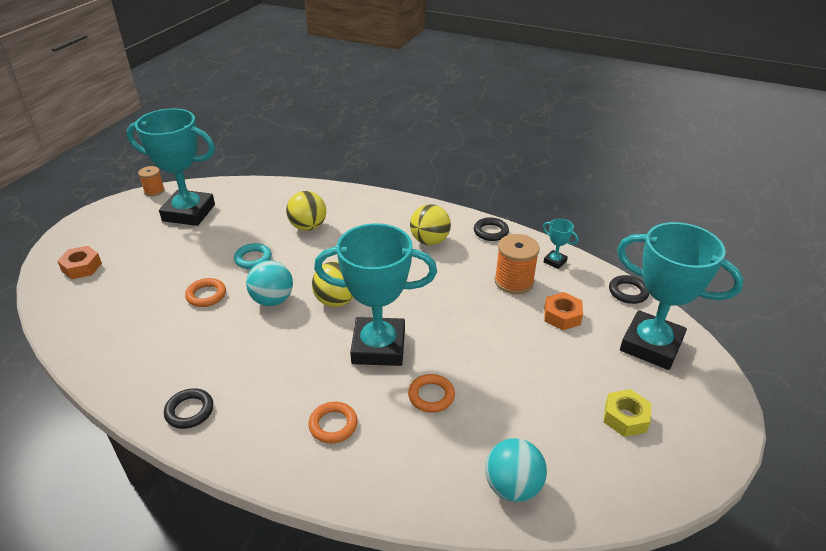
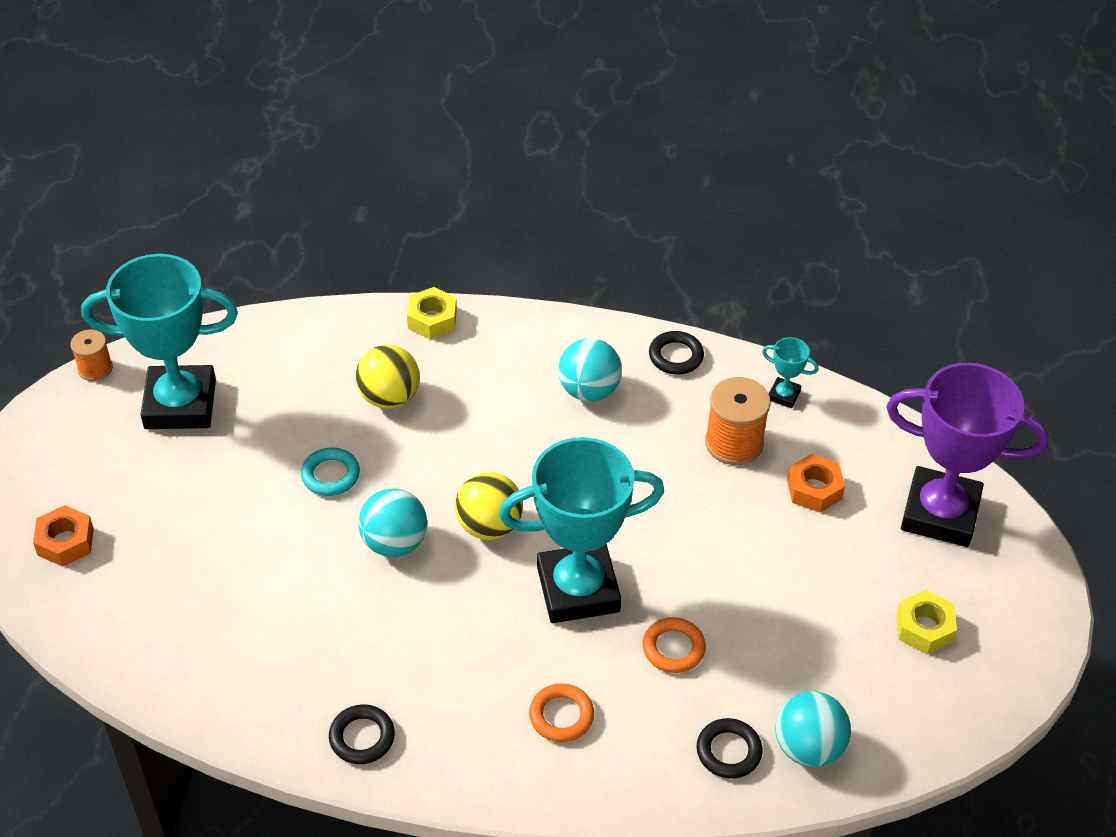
camera: 15 degrees left, 10 degrees up
(206, 295) = (291, 554): orange ring -> none
(351, 195) = (432, 319): none -> yellow nut
(429, 241) = (589, 390): yellow ball -> turquoise ball
(628, 292) = (896, 431): black ring -> black ring (728, 751)
(651, 345) = (940, 513): turquoise trophy -> purple trophy

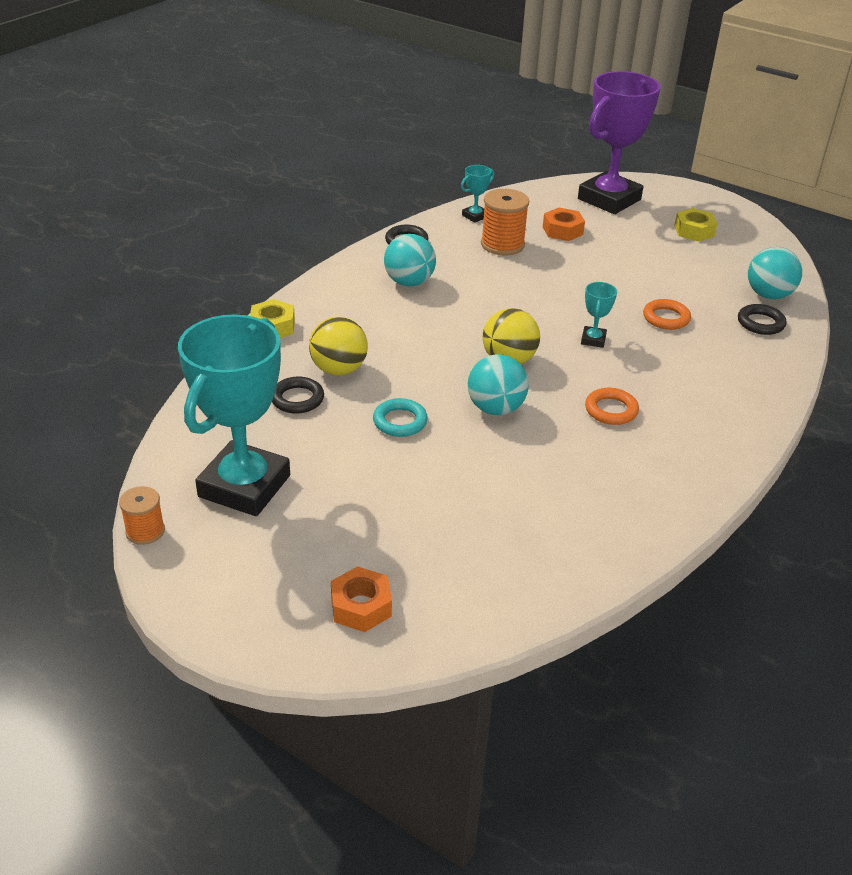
camera: 65 degrees left, 10 degrees down
(362, 737) = (684, 477): black ring -> black ring (297, 399)
(561, 716) = (703, 379): orange ring -> orange ring (611, 410)
(578, 589) = (593, 340): turquoise trophy -> turquoise trophy, size x0.40

